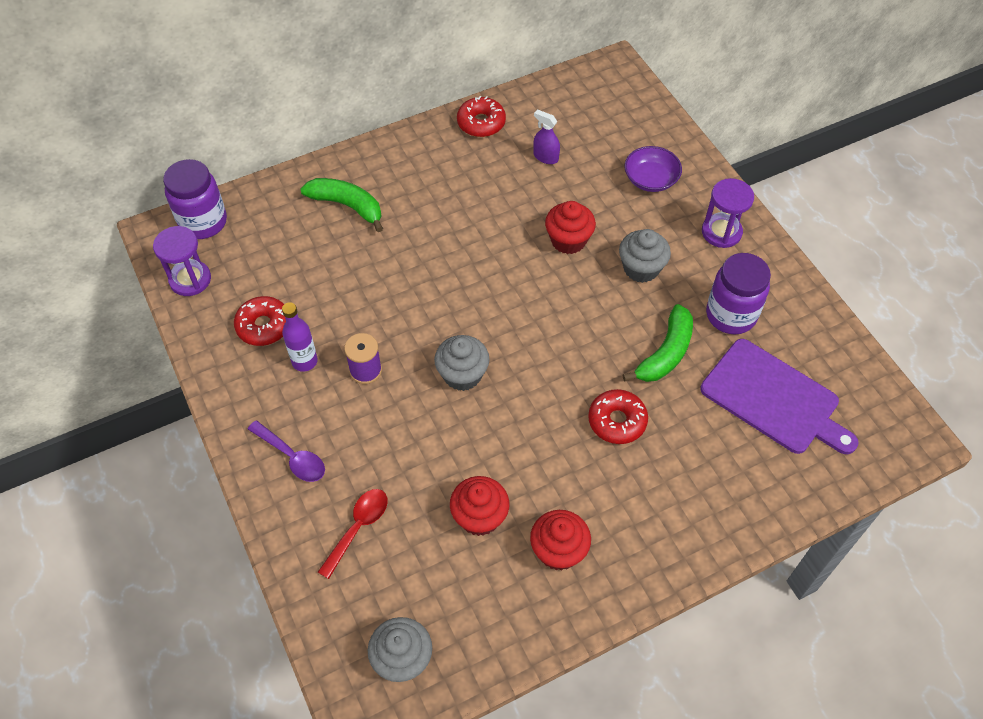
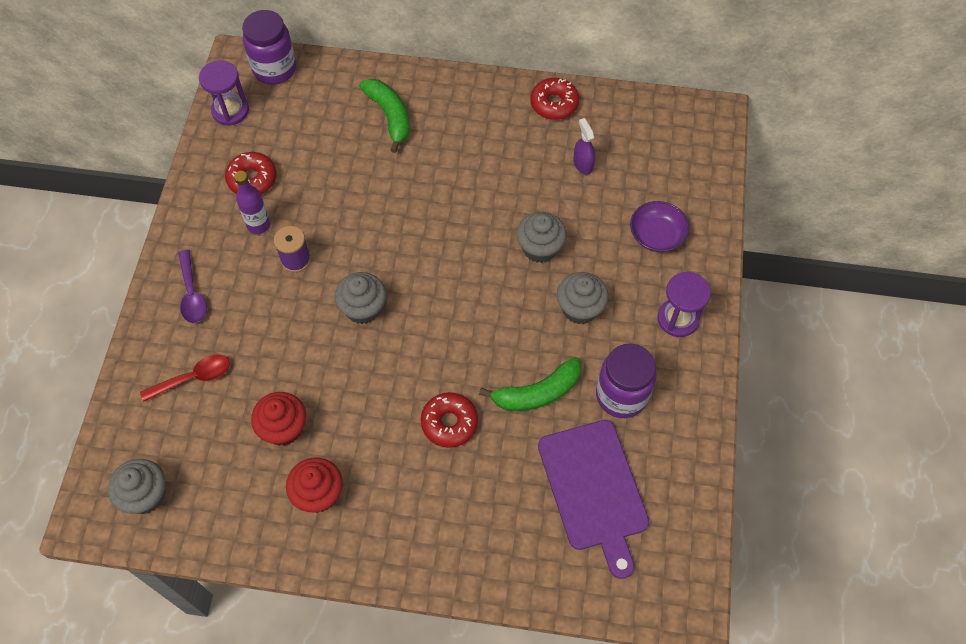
camera: 35 degrees right, 5 degrees up
(568, 240) = (540, 248): red cupcake -> grey cupcake

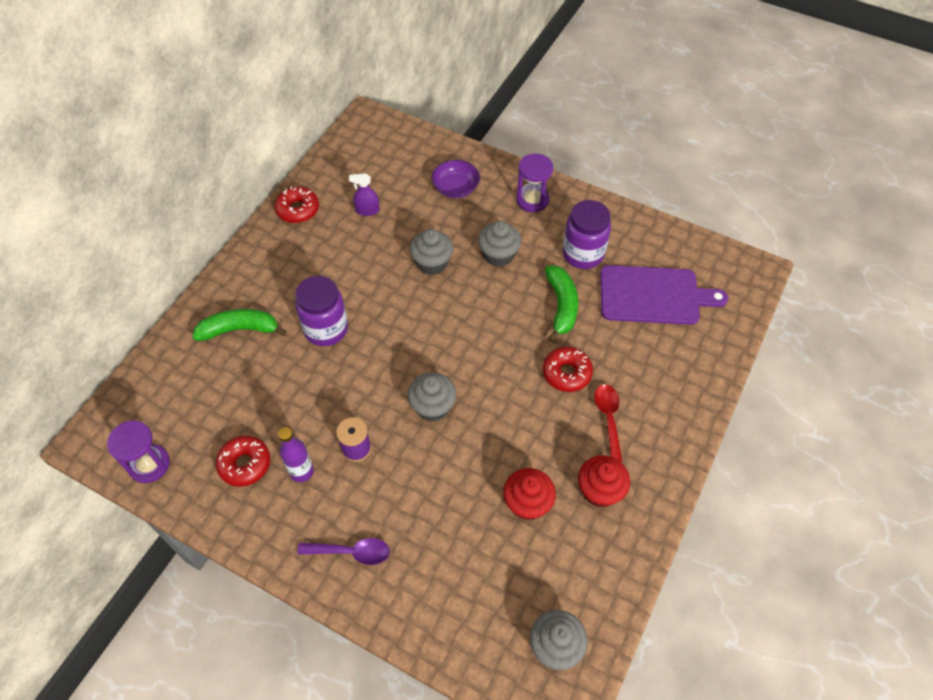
camera: 70 degrees left, 5 degrees down
(193, 378) = (446, 572): red spoon -> red spoon (608, 418)
(274, 69) = (123, 411): purple jar -> purple jar (326, 329)

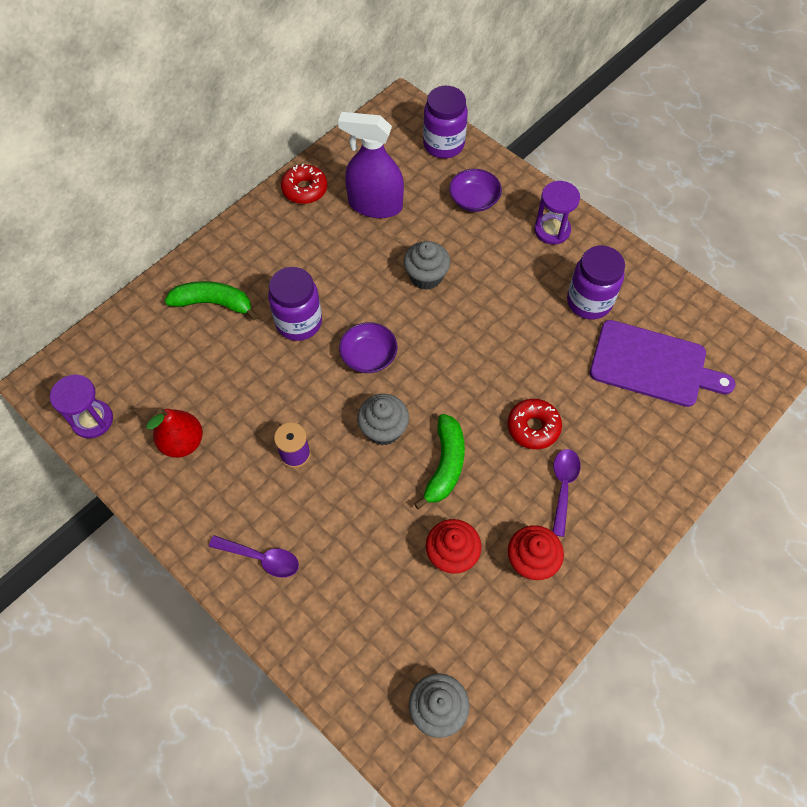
camera: 15 degrees right, 5 degrees up
(245, 464) = (182, 442): red donut -> red pear
(301, 471) = (235, 464): purple bottle -> none
(367, 210) = (375, 205): purple spray bottle -> purple spray bottle, size x2.15
(400, 344) = (368, 356): none -> purple bowl
(414, 146) = (443, 145): none -> purple jar
(498, 255) = (498, 283): grey cupcake -> none
(561, 305) = (549, 353): green banana -> green banana (445, 465)
(608, 418) = (563, 487): red spoon -> purple spoon

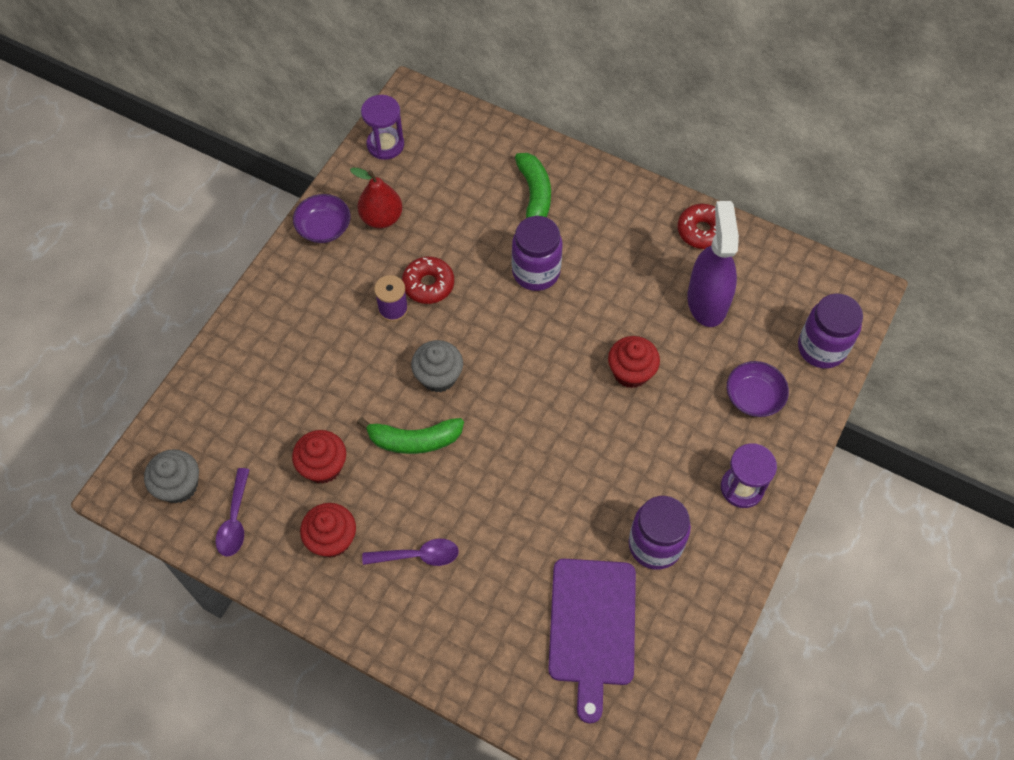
camera: 75 degrees right, 0 degrees up
(261, 558) = (287, 311): purple spoon -> purple spoon (235, 520)
(368, 356) = (516, 343): purple bowl -> purple bowl (324, 227)
(426, 276) = (631, 372): grey cupcake -> red cupcake
(533, 427) = (478, 514): red donut -> red donut (428, 284)

